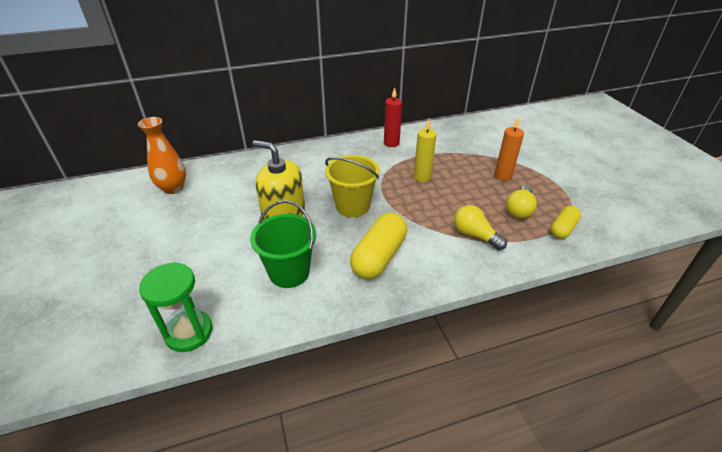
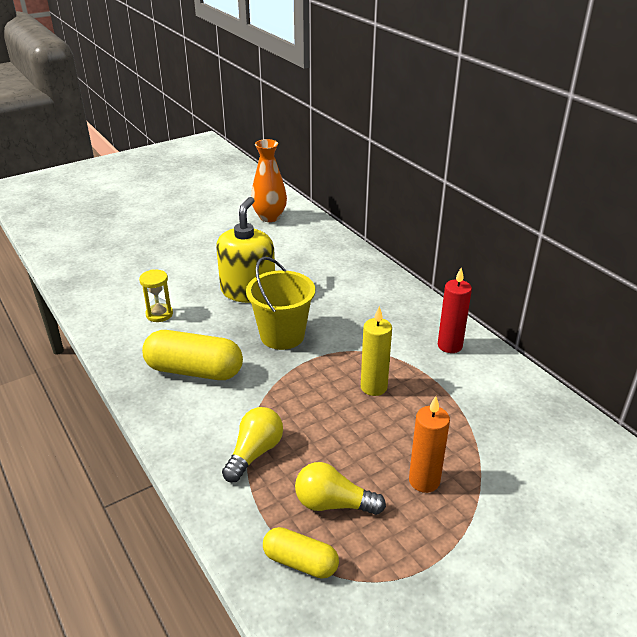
camera: 75 degrees right, 5 degrees down
(189, 332) = (82, 280): green hourglass -> none
(289, 272) = (159, 314): green bucket -> yellow hourglass

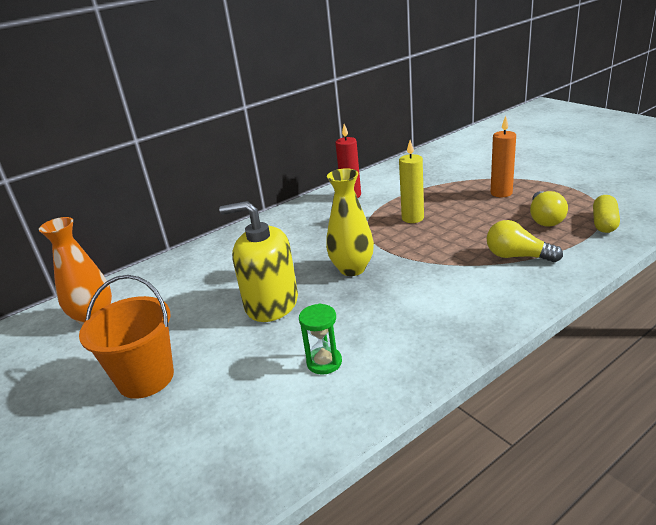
camera: 90 degrees left, 5 degrees down
(159, 314) = (324, 362): yellow hourglass -> green hourglass
(188, 244) = (146, 378): none -> orange bucket
(194, 370) = (424, 310): yellow capsule -> none
(282, 335) = (352, 269): yellow bucket -> yellow vase

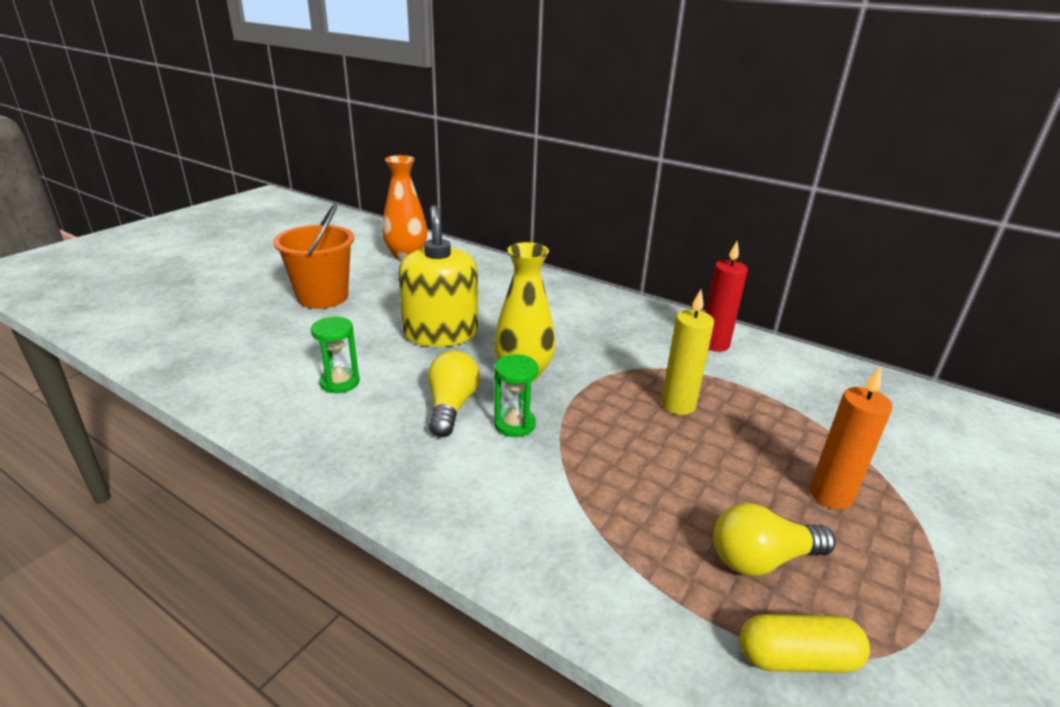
camera: 65 degrees right, 0 degrees up
(414, 278) = (514, 424): none -> green hourglass
(517, 256) = (608, 524): yellow light bulb -> yellow light bulb (451, 406)

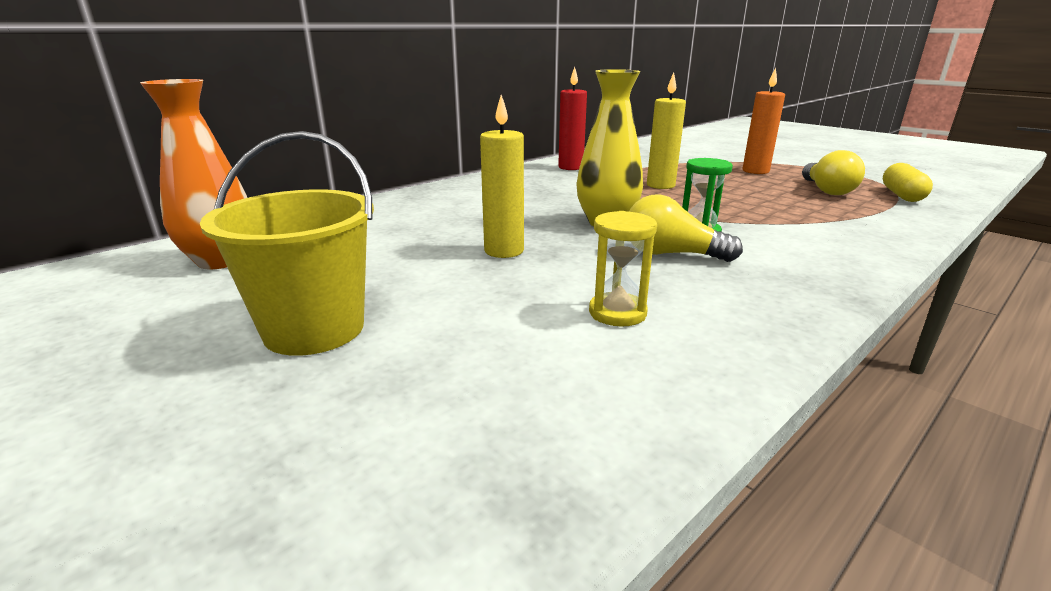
camera: 75 degrees left, 5 degrees down
(323, 297) = (314, 329): orange bucket -> yellow bucket
(340, 382) = (617, 313): green hourglass -> yellow hourglass
(441, 333) = (504, 251): yellow soap dispenser -> yellow candle

